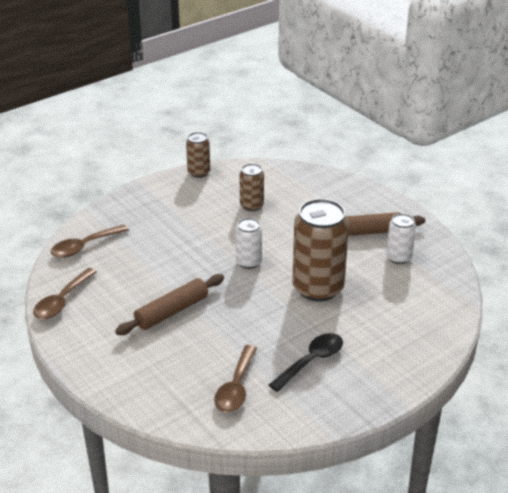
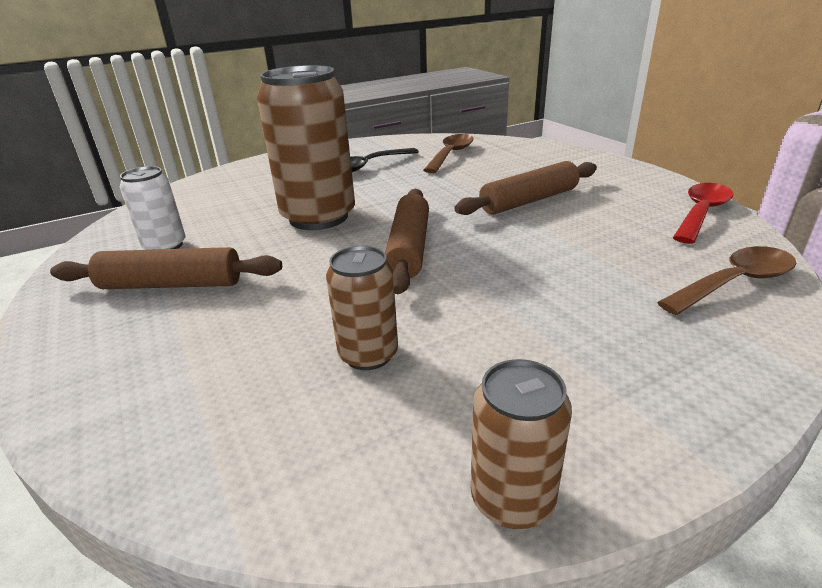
camera: 170 degrees left, 5 degrees down
(62, 301) = (701, 213): brown spoon -> red spoon
(248, 262) = (409, 248): white can -> brown rolling pin

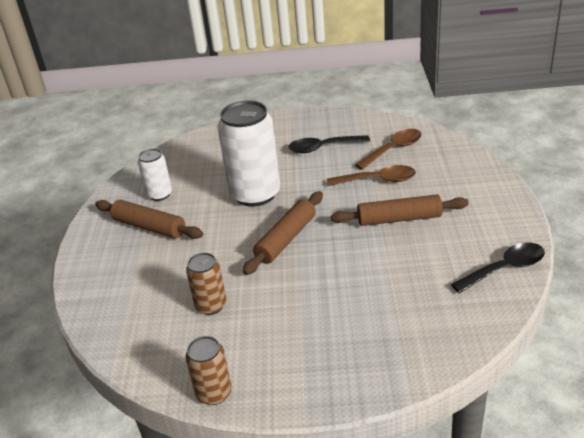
camera: 30 degrees right, 5 degrees up
(318, 217) = (255, 194): brown can -> white can
(701, 213) = (505, 268): red spoon -> black spoon
(734, 283) = (447, 330): brown spoon -> brown spoon (378, 180)

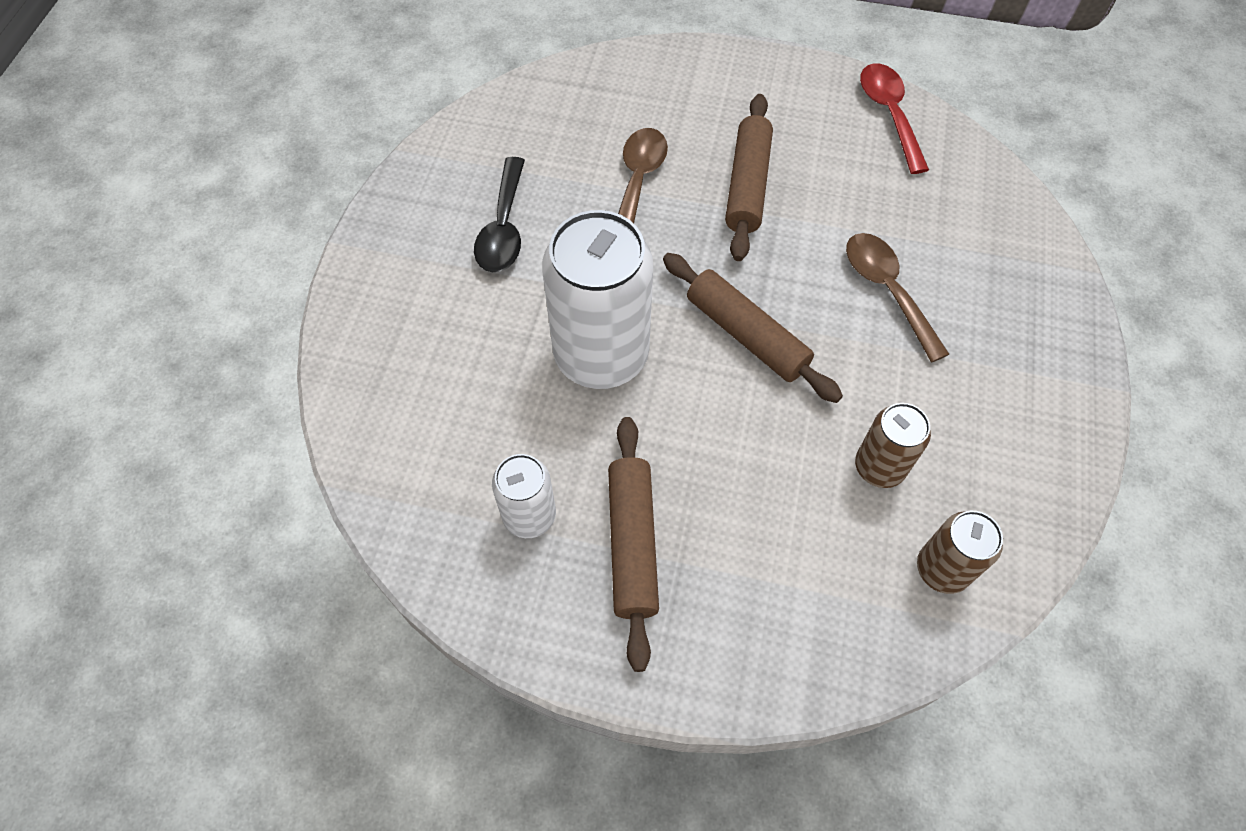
camera: 80 degrees left, 25 degrees up
(149, 227) = (632, 544): brown rolling pin -> brown rolling pin turned 45 degrees counterclockwise
(214, 393) = (1062, 488): brown can -> brown can (942, 569)
(393, 149) = (560, 139): brown spoon -> brown spoon (887, 290)
(505, 268) = (889, 114): black spoon -> red spoon

